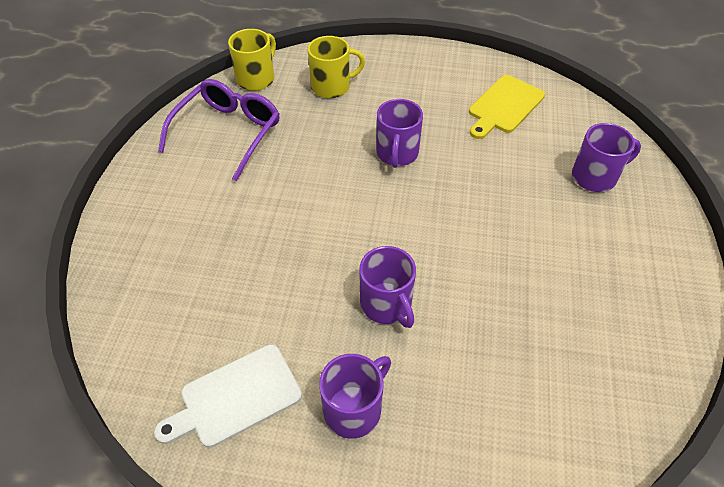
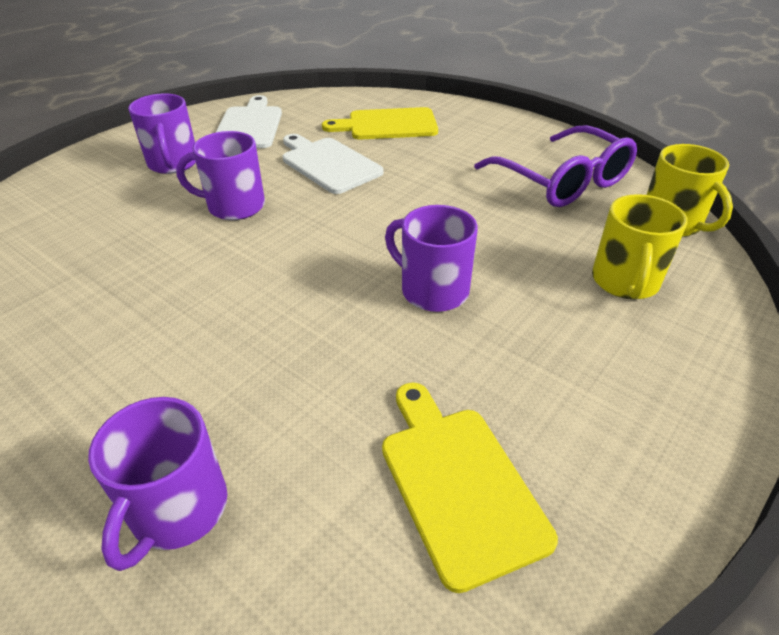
camera: 120 degrees right, 10 degrees down
(177, 273) = (387, 125): none -> yellow cutting board
(280, 279) = (328, 164): none -> white cutting board

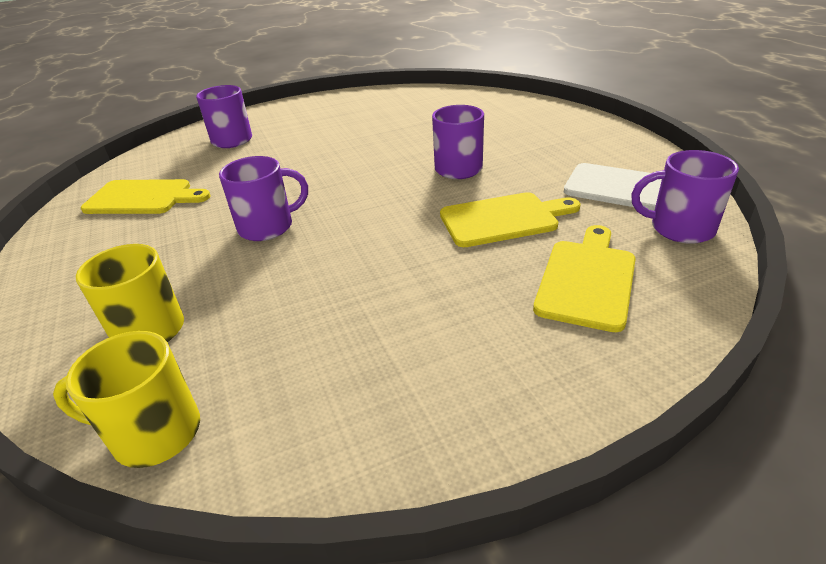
camera: 120 degrees right, 5 degrees down
(173, 163) = (554, 150): purple mug -> purple mug (679, 228)
(328, 164) = (503, 219): white cutting board -> yellow cutting board
(562, 181) = (328, 380): purple glasses -> none

